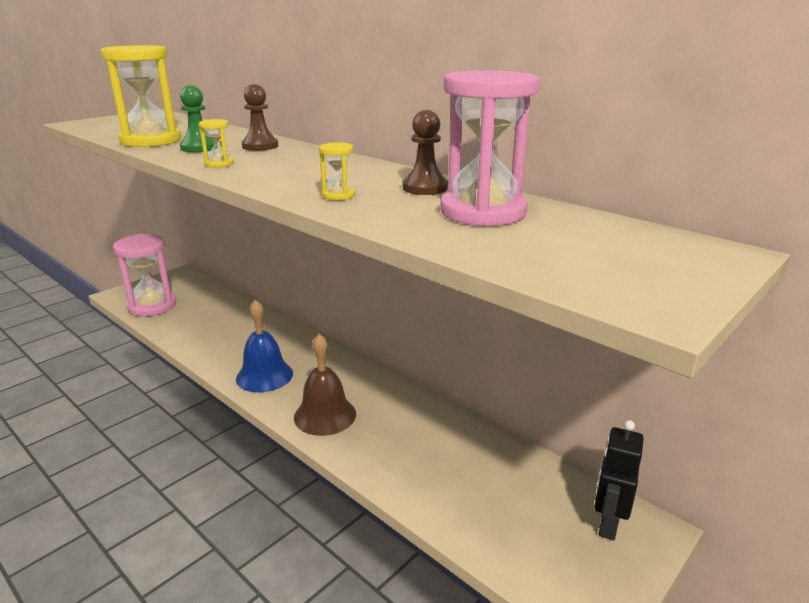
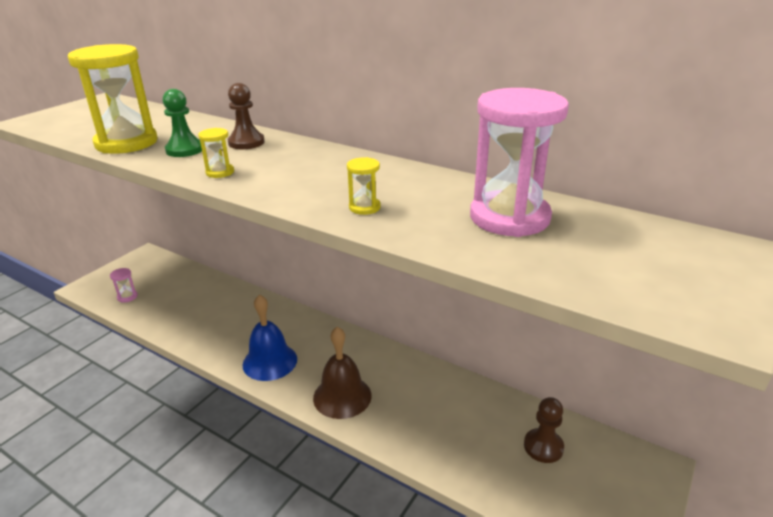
camera: 10 degrees left, 5 degrees up
(152, 306) = (127, 297): pink hourglass -> pink hourglass, size x0.41
(425, 188) = (439, 189): brown pawn -> brown pawn (543, 447)
(607, 524) = (620, 467): black robot -> none

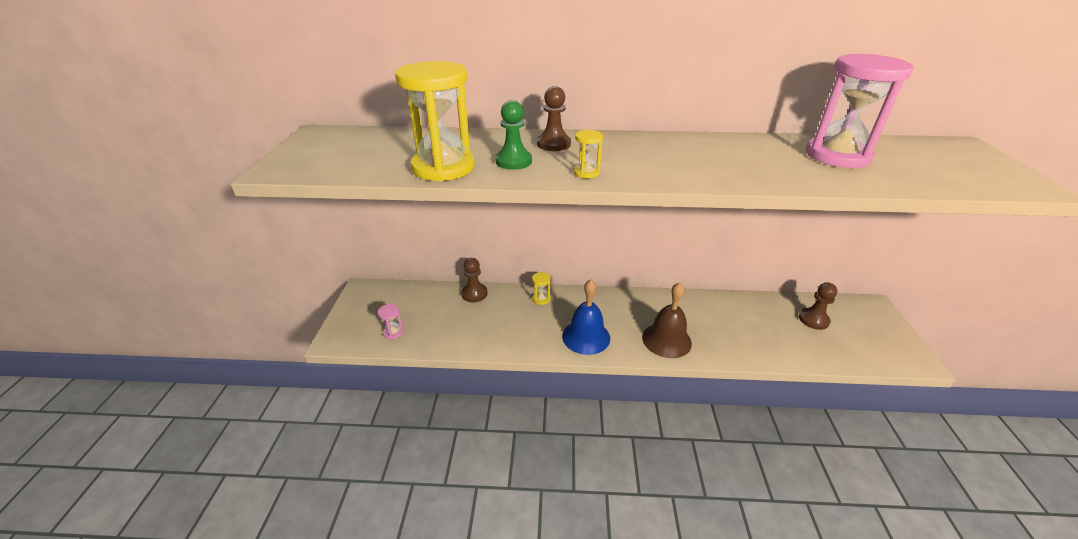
camera: 30 degrees left, 5 degrees up
(222, 287) = (474, 294): none -> brown pawn
(364, 207) = (745, 172): yellow hourglass -> yellow hourglass (541, 299)

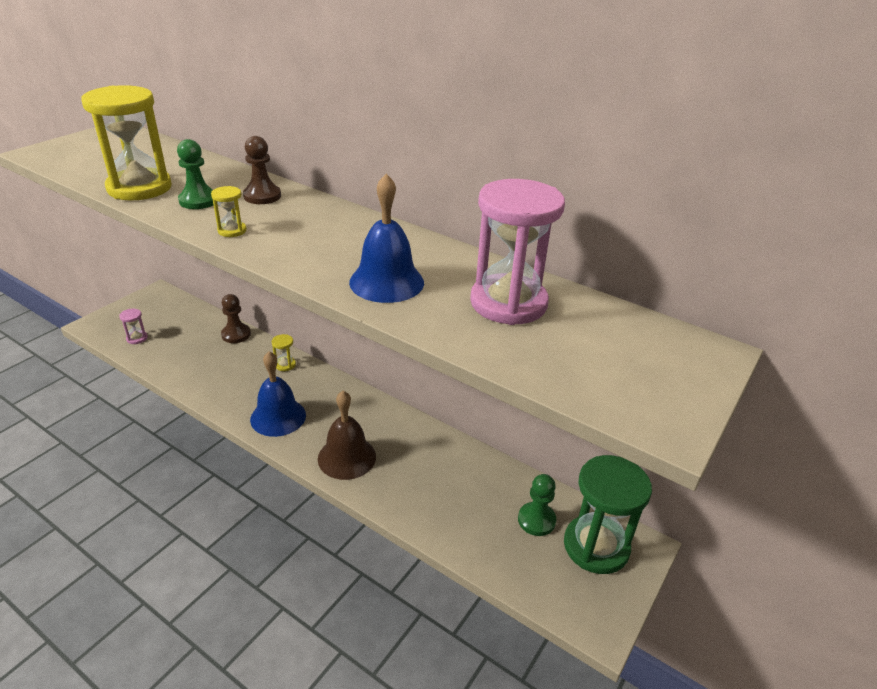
camera: 30 degrees right, 0 degrees up
(754, 168) = (386, 282): none -> blue bell
(813, 320) = (536, 520): brown pawn -> green pawn
(857, 318) = (596, 546): none -> green hourglass

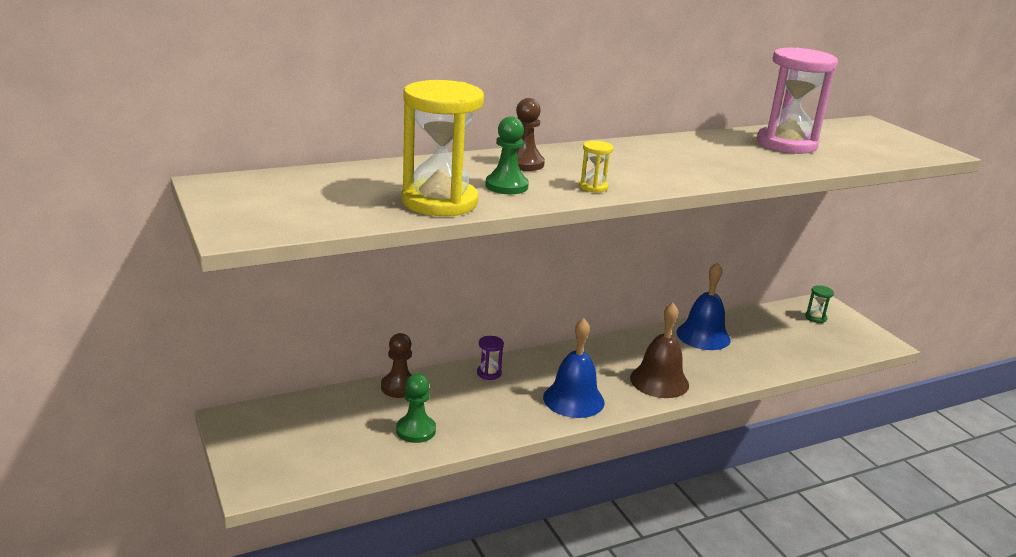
camera: 60 degrees left, 10 degrees down
(137, 338) = (330, 456): pink hourglass -> none
(285, 365) = (489, 373): yellow hourglass -> purple hourglass
(386, 282) = (733, 163): blue bell -> blue bell (703, 336)
(536, 520) = (780, 328): green pawn -> green pawn (416, 430)
(596, 546) = (815, 318): green hourglass -> green hourglass, size x0.41

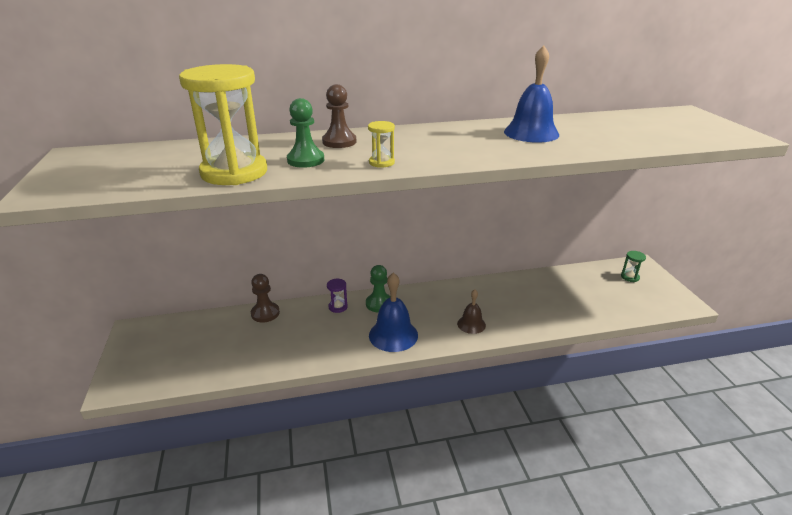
camera: 15 degrees right, 5 degrees up
(416, 430) = (257, 351): green pawn -> green pawn (379, 304)
(659, 381) = (471, 324): brown bell -> brown bell, size x0.59
(703, 336) = (525, 287): blue bell -> blue bell (531, 133)
(786, 144) = (593, 128): pink hourglass -> none

